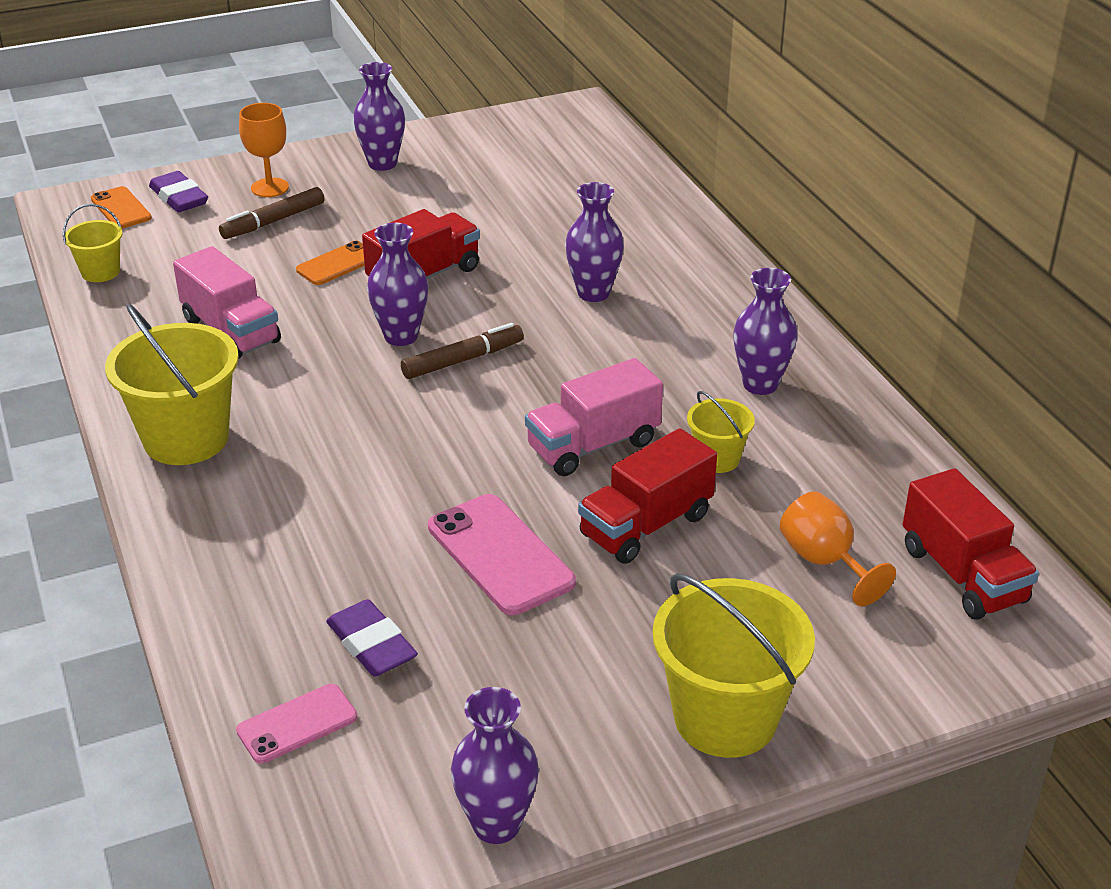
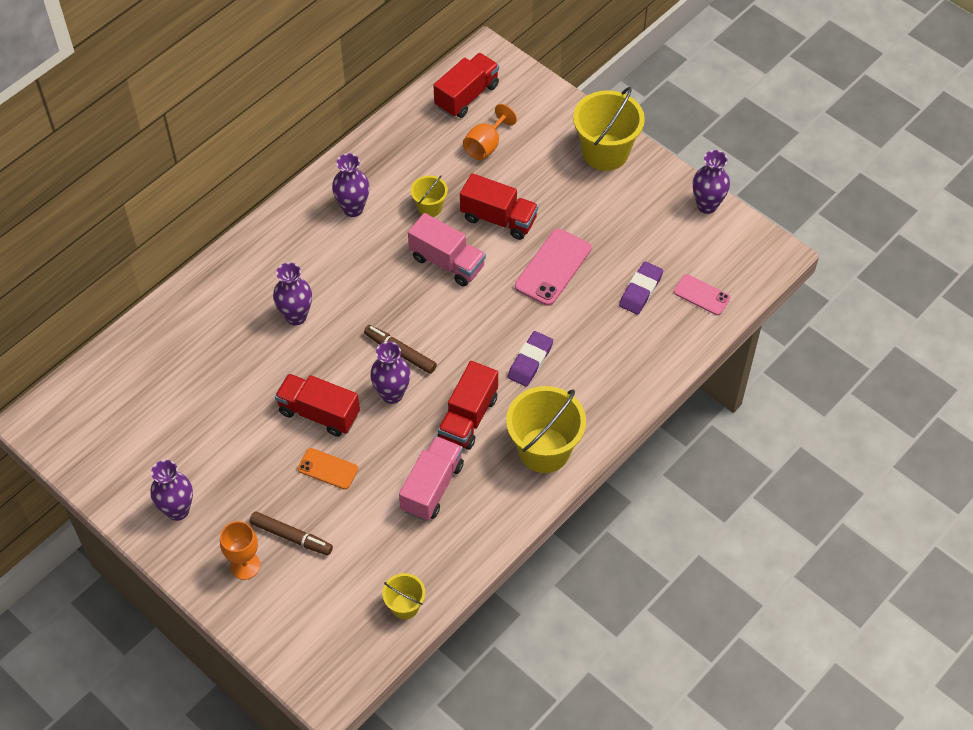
camera: 115 degrees left, 20 degrees up
(121, 209) = (318, 648): orange phone -> none
(179, 198) = (286, 618): purple eraser -> purple eraser (530, 361)
(304, 388) = (468, 417): none -> red truck

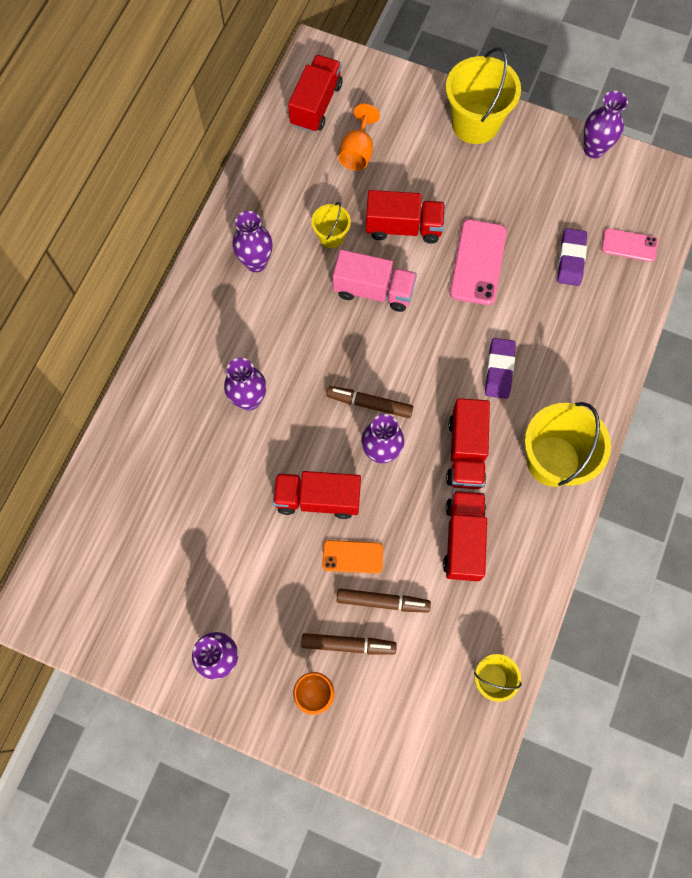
camera: 20 degrees left, 15 degrees up
(337, 513) = (382, 601): none -> brown marker
(432, 487) = (463, 540): pink truck -> red truck

